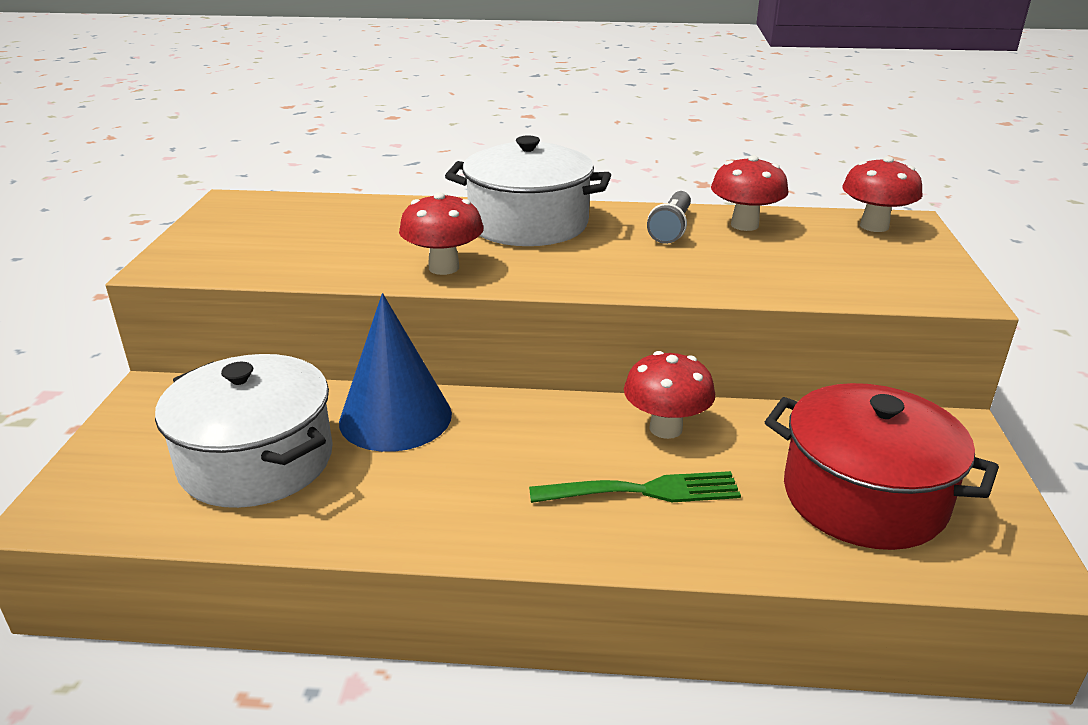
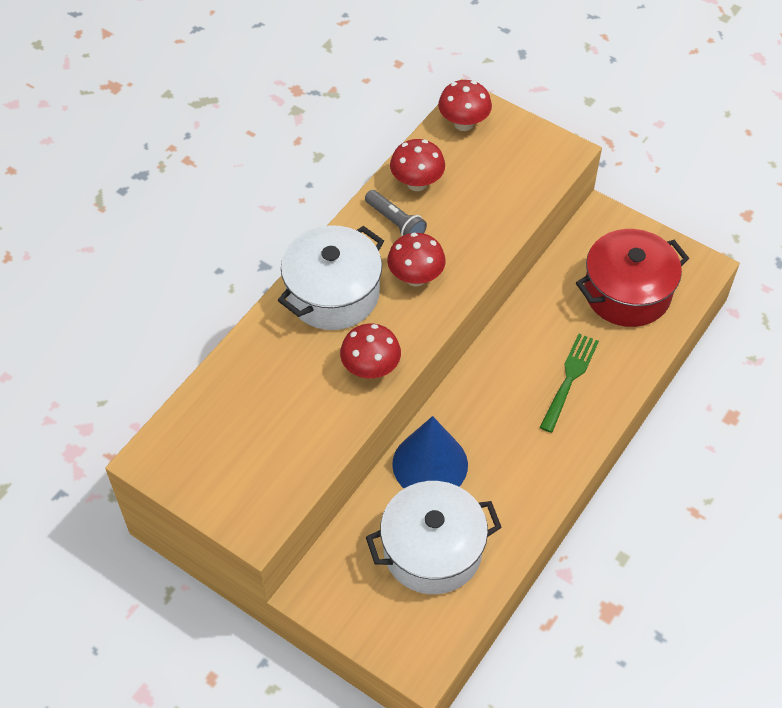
camera: 60 degrees left, 25 degrees up
(666, 428) = (523, 339): red mushroom -> red mushroom (416, 277)

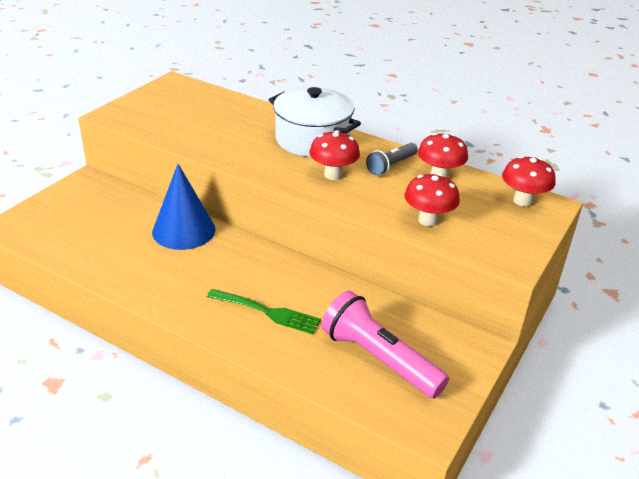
camera: 85 degrees right, 20 degrees down
(370, 369) = (239, 155): red mushroom -> red mushroom (428, 220)
(432, 550) = (104, 231): white pot -> none
(627, 292) = (379, 359): red pot -> pink flashlight

